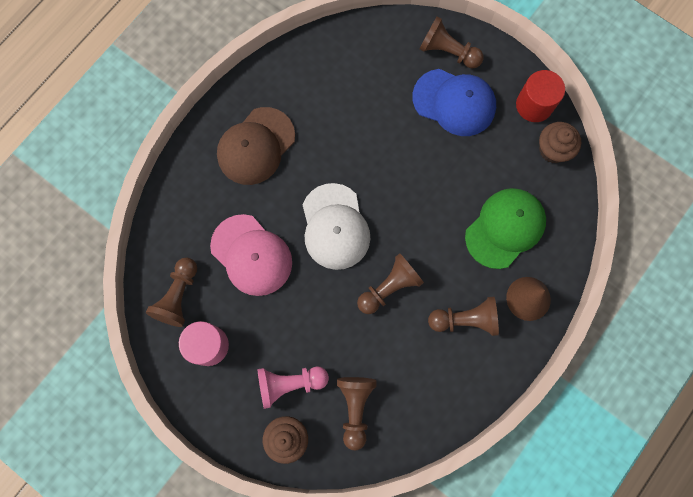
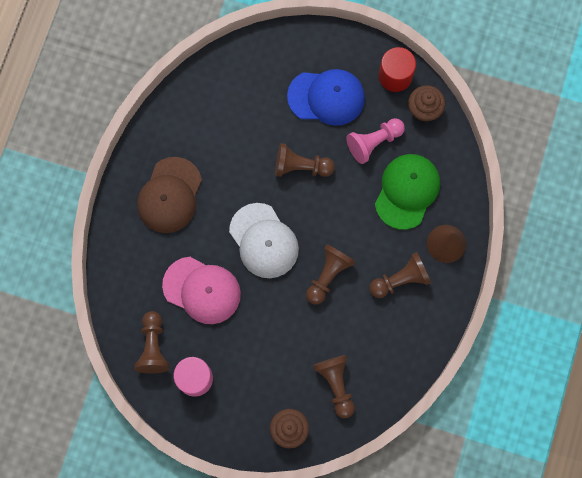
camera: 20 degrees left, 0 degrees up
(290, 383) = (274, 385): pink pawn -> pink pawn (374, 142)
(448, 52) = (305, 54): brown pawn -> brown pawn (301, 166)

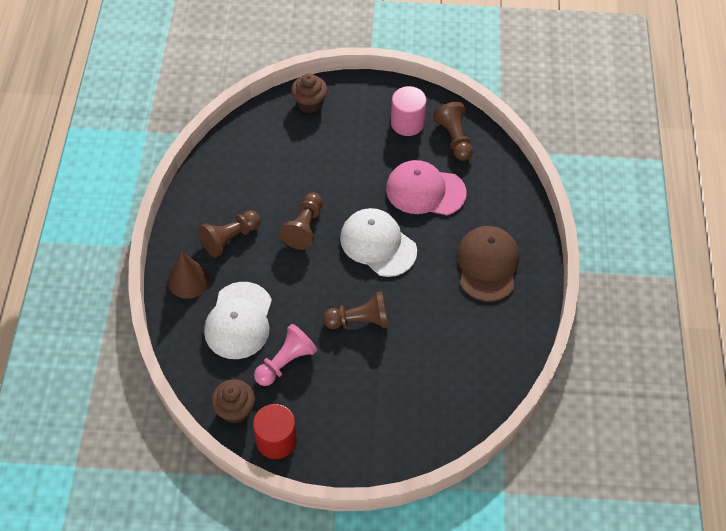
camera: 165 degrees right, 20 degrees down
(326, 97) = (350, 398): blue cap -> none
(336, 384) = (275, 143): brown pawn -> none
(407, 191) = (239, 321): green cap -> white cap

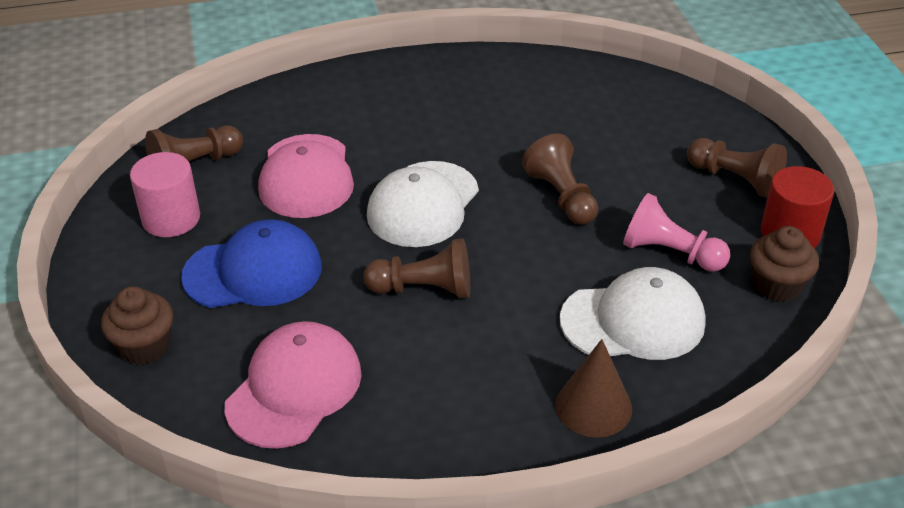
camera: 105 degrees left, 15 degrees down
(230, 238) = (484, 375): brown pawn -> brown pawn (735, 179)
(256, 158) = (294, 389): none -> pink cap
(348, 153) = (253, 271): none -> blue cap
(487, 265) = (414, 103): brown cap -> none

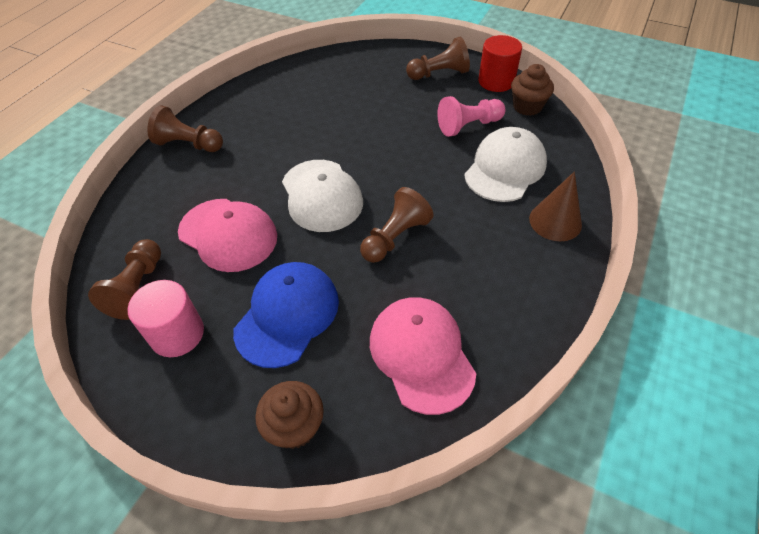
camera: 50 degrees left, 10 degrees up
(561, 196) = (382, 137): brown pawn -> brown pawn (189, 144)

